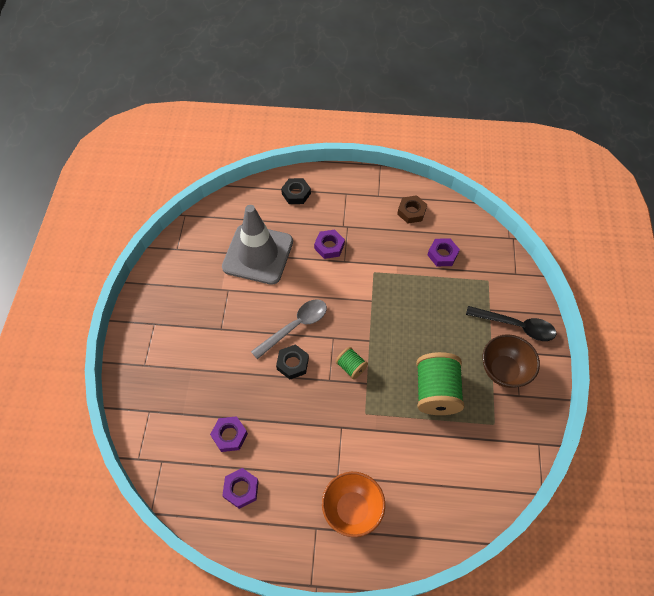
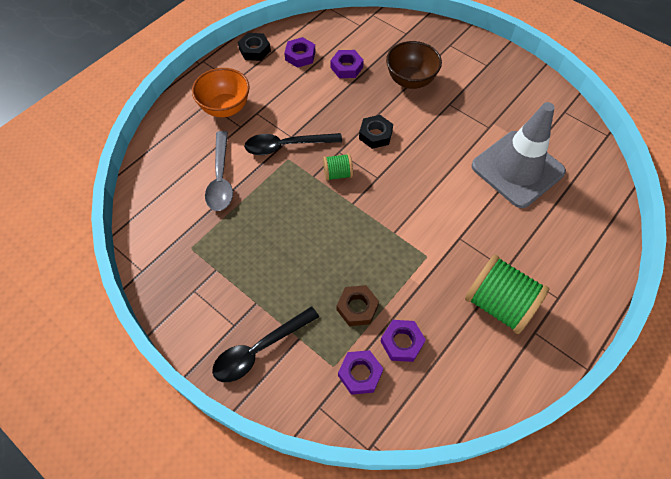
camera: 125 degrees right, 0 degrees up
(295, 326) = (411, 156): grey spoon -> grey spoon (221, 179)
(296, 193) = (586, 246): black nut -> black nut (255, 50)
(329, 246) = (488, 235): purple nut -> purple nut (360, 374)
(354, 424) = (286, 146): none -> black spoon
(411, 212) = (486, 353): brown nut -> brown nut (357, 308)
(436, 392) = (259, 223): green spool -> green spool (499, 304)
(504, 370) = (227, 297): brown bowl -> brown bowl (410, 80)

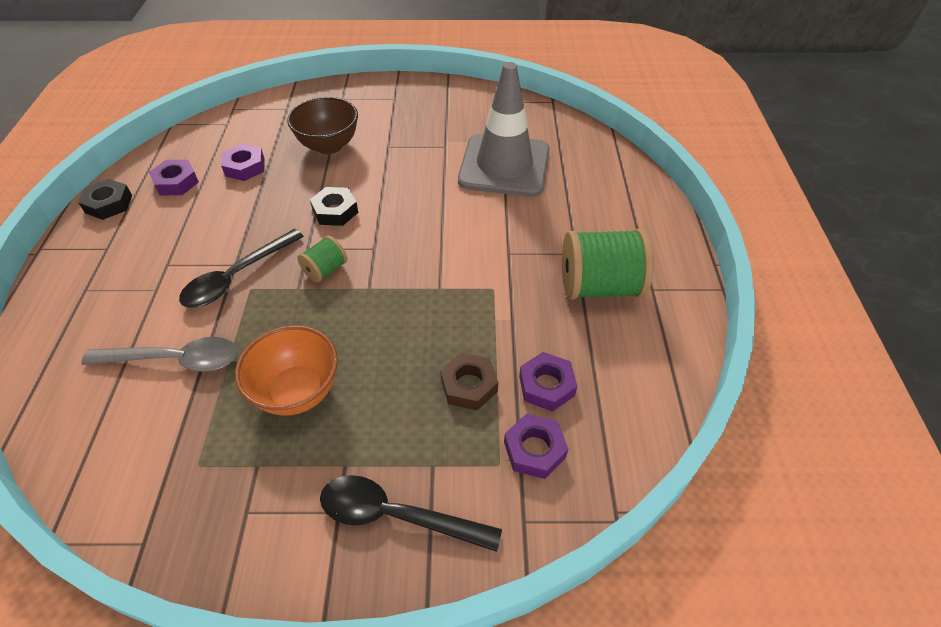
camera: 40 degrees left, 10 degrees down
(221, 179) = (175, 360): grey spoon -> grey spoon turned 45 degrees counterclockwise
(225, 108) = (117, 281): orange bowl -> orange bowl (297, 391)
(259, 350) = (396, 515): black spoon -> black spoon turned 90 degrees clockwise

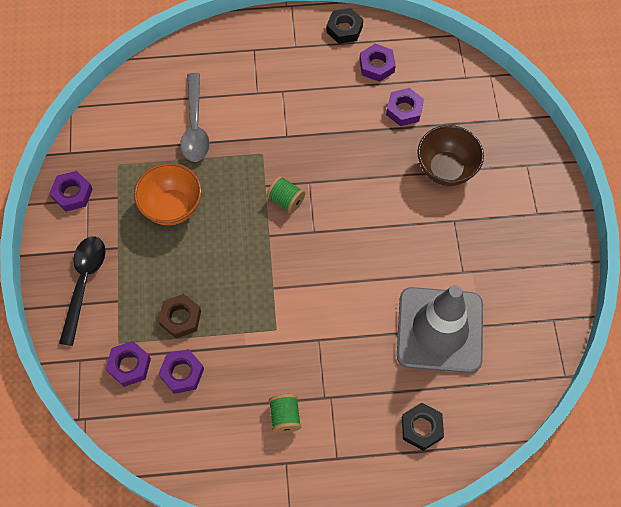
camera: 85 degrees right, 15 degrees up
(226, 537) = (72, 193): none -> purple nut
(236, 277) = (273, 141): black spoon -> none
(335, 211) = (355, 193): black nut -> black nut (421, 428)
(599, 286) = (285, 417): green spool -> green spool, size x0.51

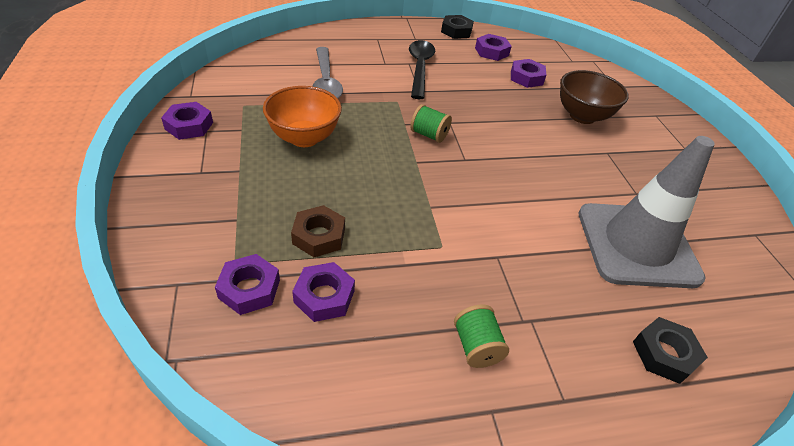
camera: 10 degrees left, 20 degrees down
(84, 283) = (194, 202): black spoon -> black spoon (420, 68)

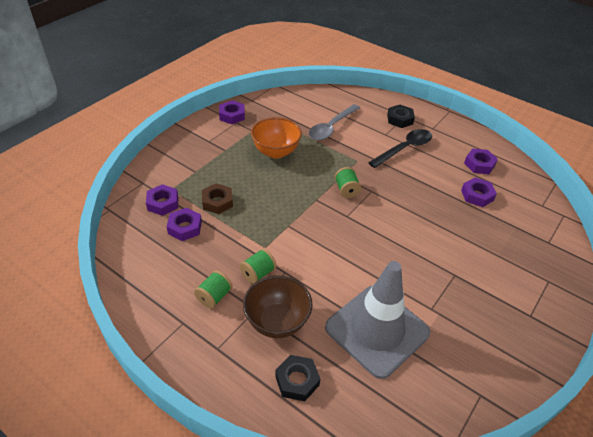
camera: 50 degrees right, 0 degrees up
(456, 31) = (474, 137): black nut -> black nut (400, 119)
(477, 280) = (258, 273): none -> green spool
(582, 116) = (477, 243): brown bowl -> brown bowl (277, 322)

